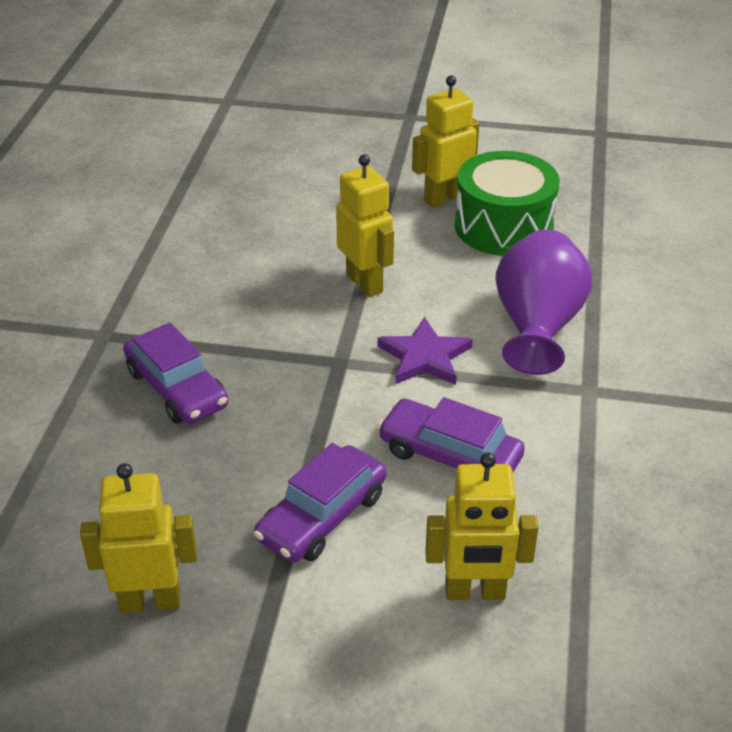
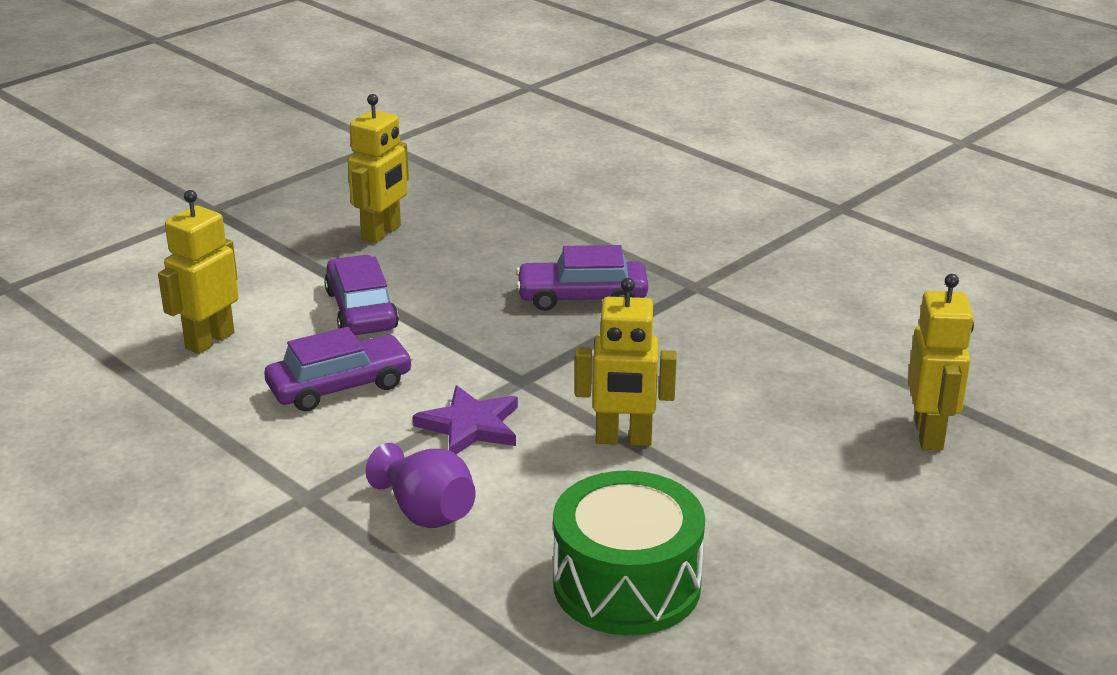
camera: 125 degrees right, 10 degrees down
(444, 198) = (735, 567): yellow robot -> yellow robot (929, 434)
(537, 327) = (426, 512): purple vase -> purple vase, size x0.66

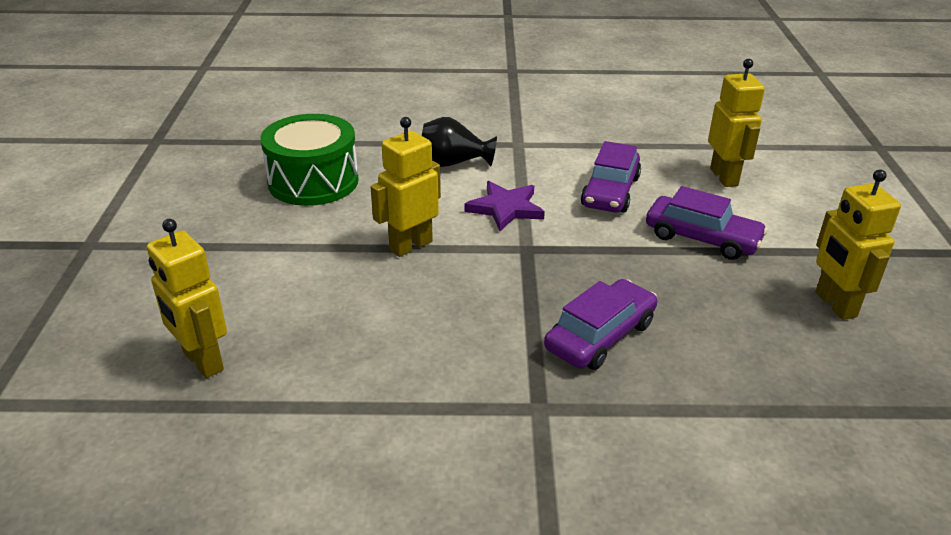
camera: 135 degrees right, 5 degrees up
(426, 512) = (453, 163): purple vase -> black vase

